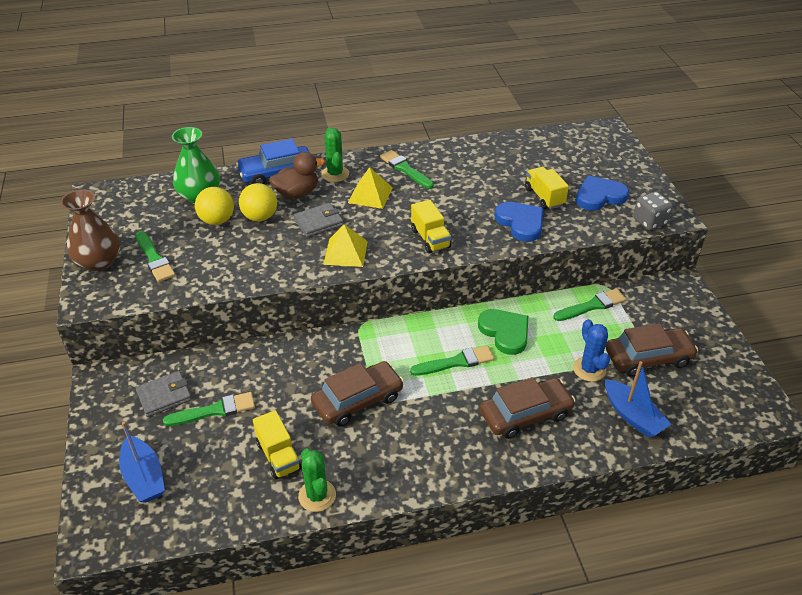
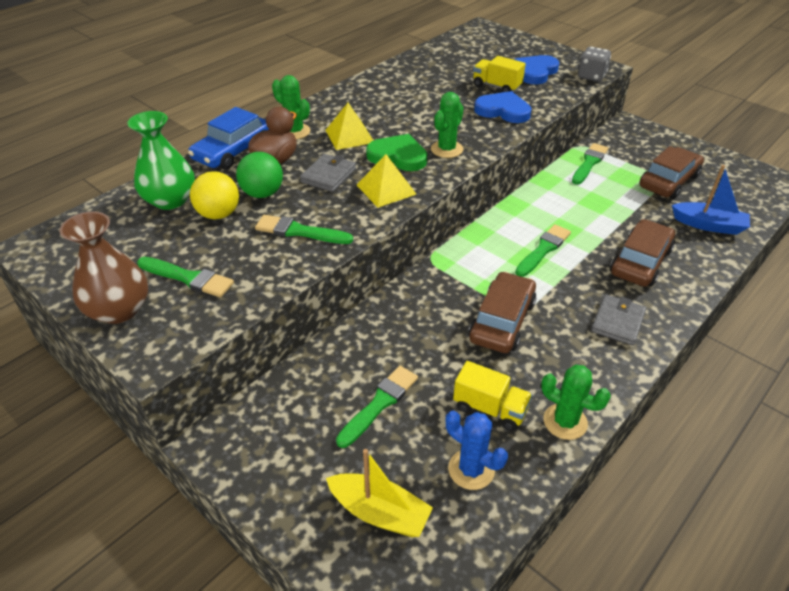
camera: 35 degrees left, 0 degrees up
(144, 477) = (379, 512): blue boat -> yellow boat
(164, 396) = (309, 420): grey wallet -> grey wallet (617, 322)
(260, 217) = (262, 193): yellow ball -> green ball
(405, 169) = (356, 106): green brush -> green brush (299, 231)
(430, 239) = (447, 149): yellow truck -> green cactus
(505, 332) = (552, 210): green heart -> green heart (398, 156)
(589, 369) = (642, 207): blue cactus -> blue cactus (471, 469)

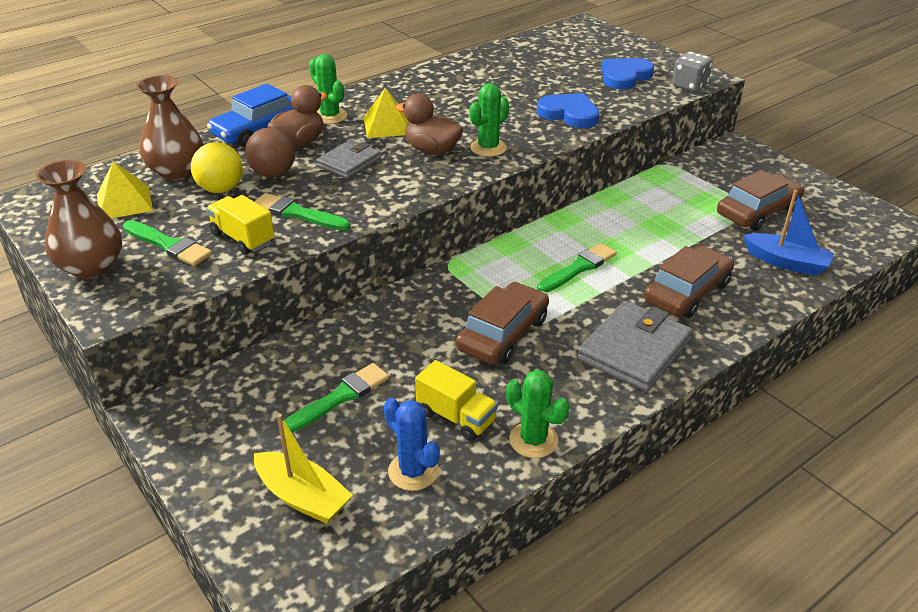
camera: 10 degrees right, 5 degrees down
(170, 200) = (177, 171): green vase -> brown vase
(262, 193) = (273, 174): green ball -> brown ball
(386, 189) = (405, 181): yellow pyramid -> yellow pyramid (124, 202)
(398, 156) = (432, 150): green heart -> brown duck
(496, 87) = (572, 88): yellow truck -> yellow truck (243, 238)
(589, 163) = (670, 183): green brush -> none
(617, 322) = (634, 350): grey wallet -> grey wallet, size x1.62

